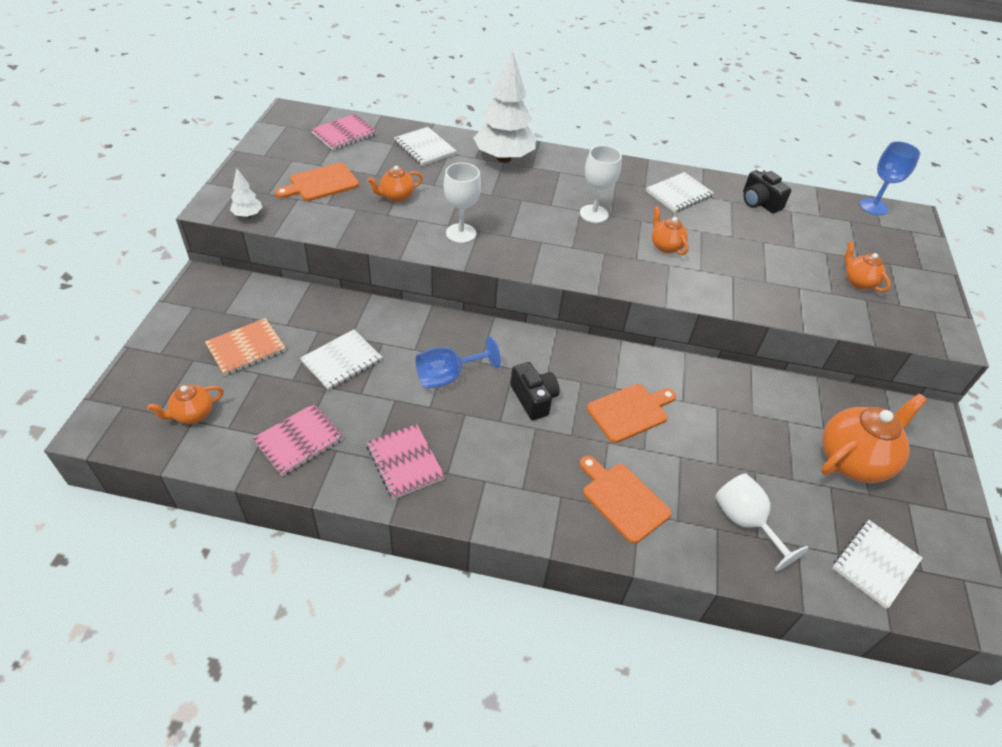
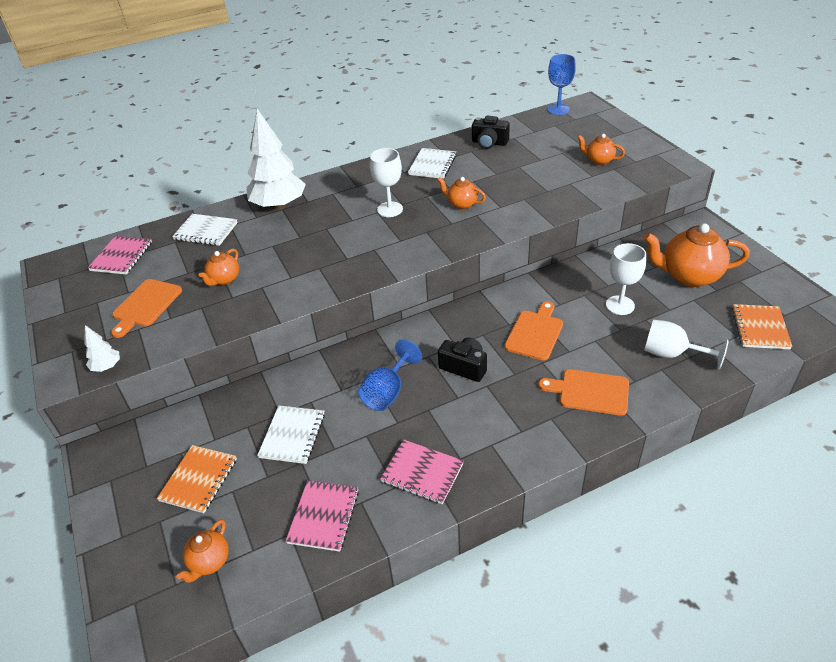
camera: 30 degrees left, 5 degrees down
(461, 233) = (307, 277): white goblet -> white goblet (620, 305)
(853, 460) = (689, 276): orange teapot -> orange teapot turned 105 degrees counterclockwise
(875, 564) = (760, 328): white notebook -> orange notebook

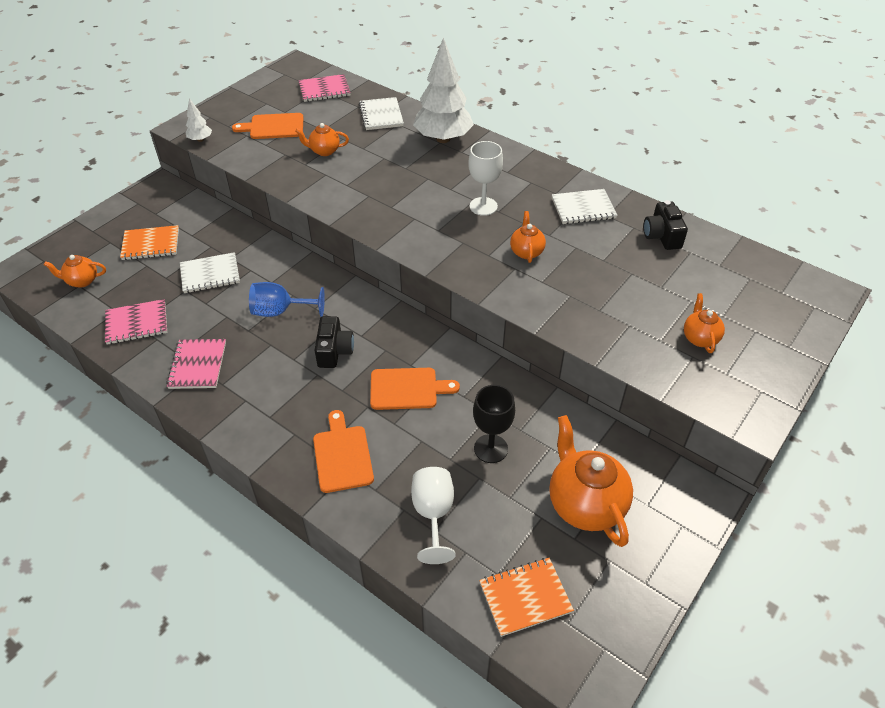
camera: 60 degrees right, 5 degrees up
(558, 109) = (791, 271): blue goblet -> none
(620, 305) = (490, 448): white goblet -> black goblet

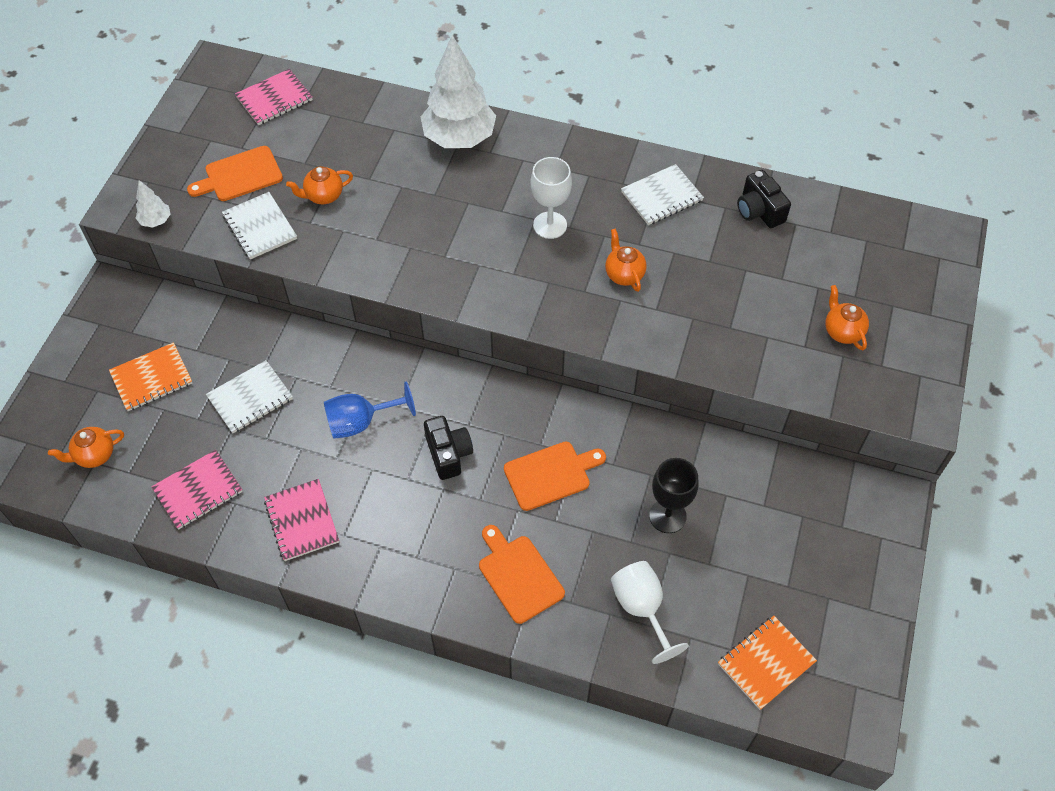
camera: 20 degrees left, 10 degrees up
(381, 115) = (366, 122): white notebook -> white notebook (259, 227)
(585, 504) = (784, 546): orange teapot -> none

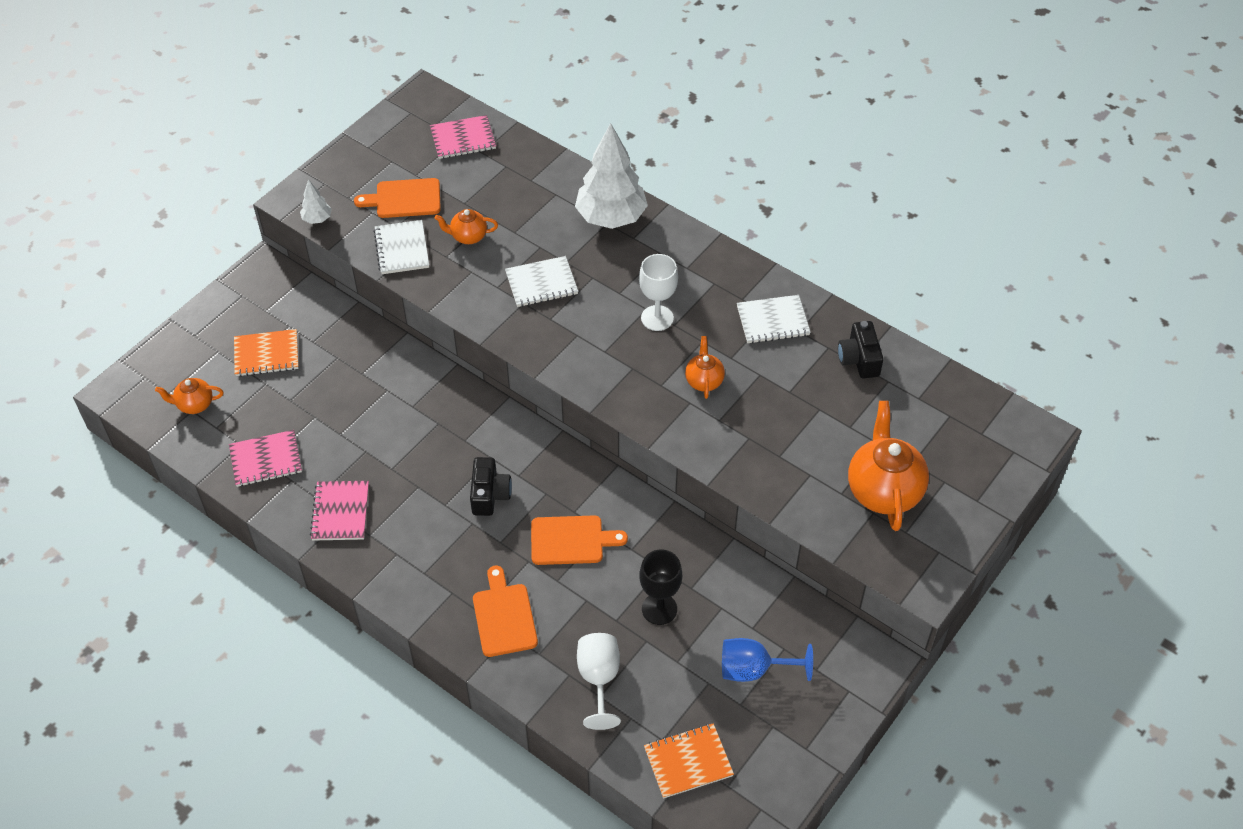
camera: 20 degrees right, 5 degrees down
(250, 398) = (341, 396): white notebook -> white notebook (541, 283)
(360, 422) = (426, 444): blue goblet -> blue goblet (753, 669)
(842, 331) = (883, 490): orange teapot -> orange teapot, size x1.91

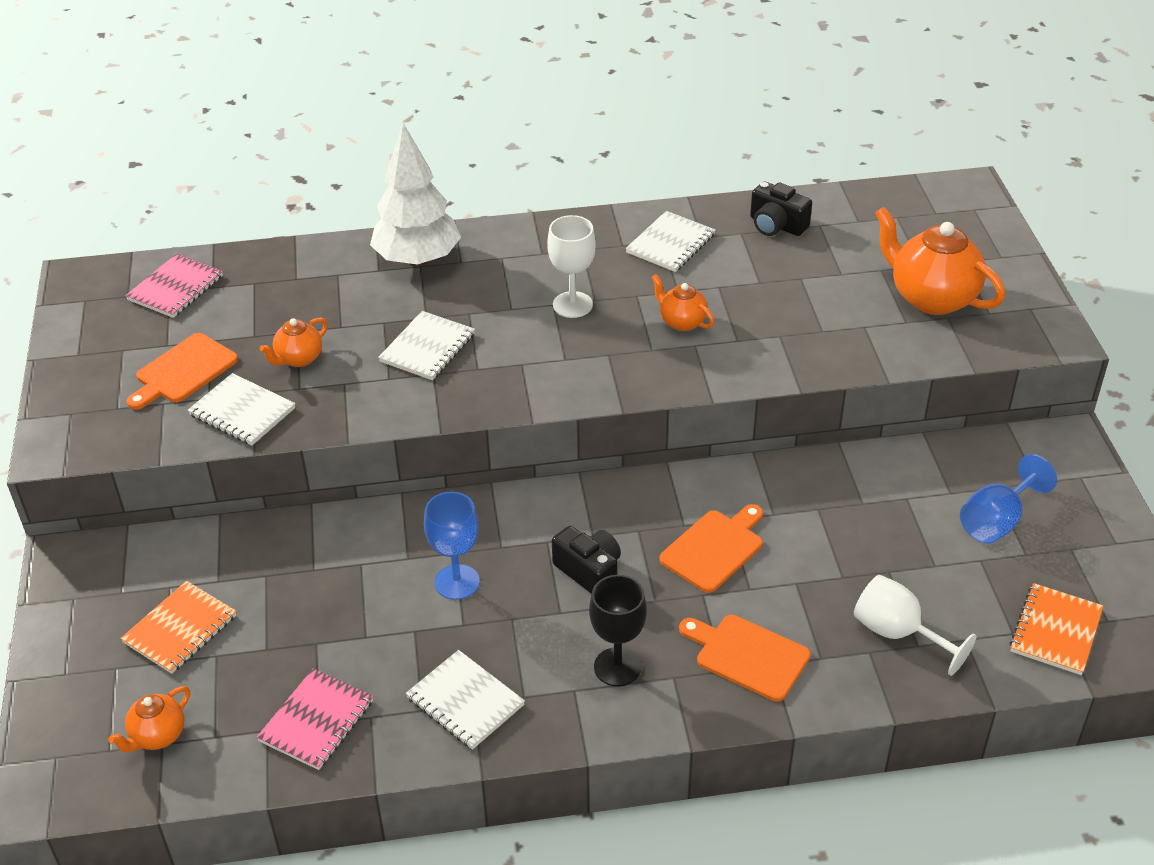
camera: 45 degrees left, 10 degrees down
(317, 219) = (107, 447): white tree -> none
(340, 512) = (465, 702): pink notebook -> white notebook
(418, 442) = (457, 582): none -> blue goblet
(659, 609) = (862, 539): black goblet -> black goblet (617, 667)

